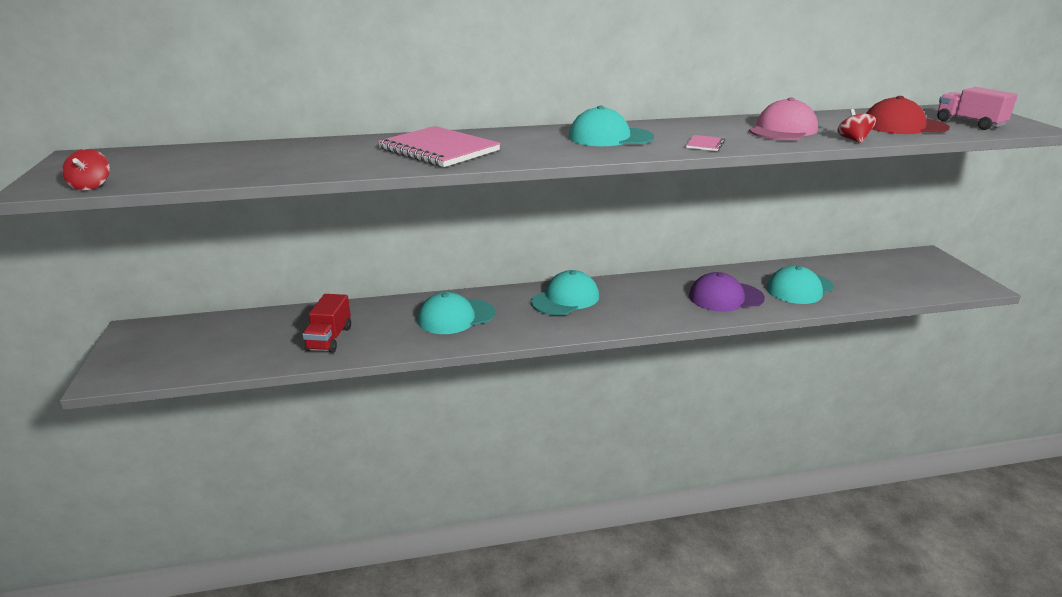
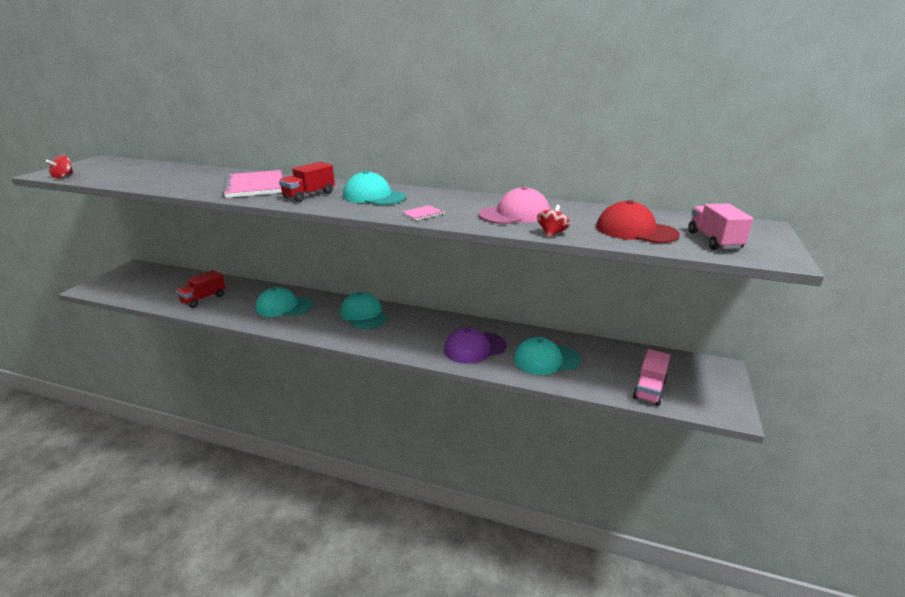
camera: 30 degrees right, 0 degrees up
(536, 148) = (309, 195): none -> red truck
(565, 299) = (363, 315): turquoise cap -> turquoise cap turned 105 degrees counterclockwise
(725, 297) = (474, 348): purple cap -> purple cap turned 45 degrees counterclockwise
(908, 287) = (649, 390): none -> pink truck

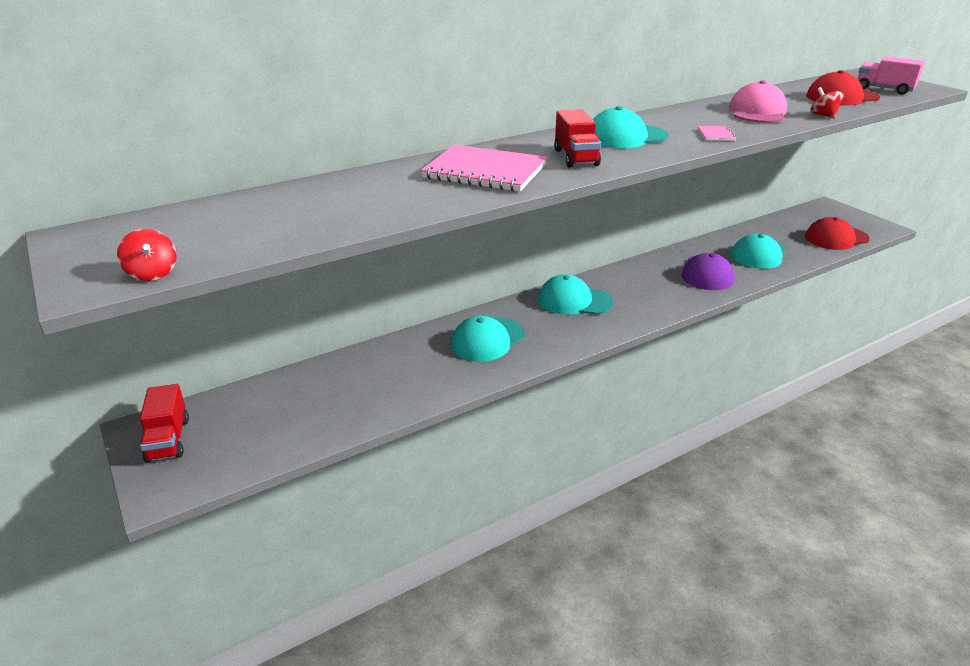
camera: 50 degrees left, 5 degrees up
(203, 299) = (379, 390): red truck -> red truck (168, 440)
(649, 390) = (836, 238): pink truck -> red cap

